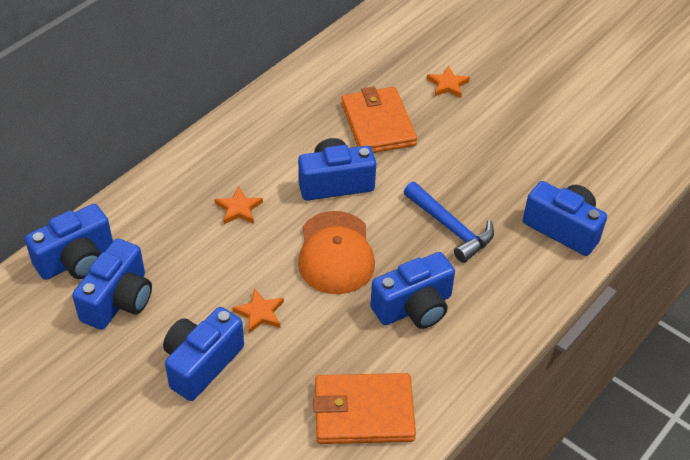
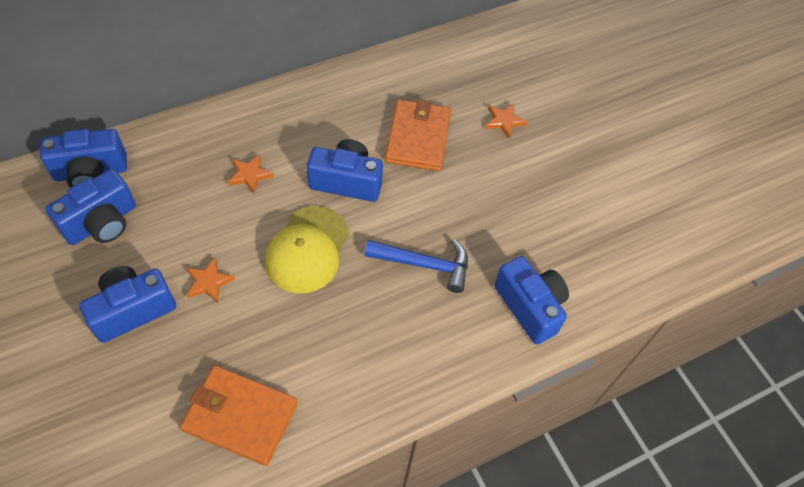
camera: 20 degrees right, 10 degrees up
(335, 253) = (307, 250): orange cap -> yellow cap
(414, 307) = (345, 331): blue camera -> none
(450, 228) = (424, 265): blue hammer -> blue hammer turned 60 degrees counterclockwise

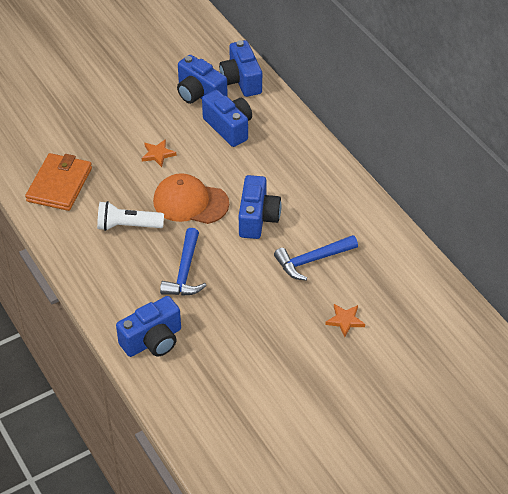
camera: 90 degrees right, 10 degrees down
(132, 310) = (133, 122): blue camera -> blue camera (229, 127)
(250, 175) = (254, 162): orange star -> none
(307, 250) = (190, 202): yellow cap -> orange cap
(337, 326) = (127, 226): none -> white flashlight
(418, 138) = (312, 260): orange wallet -> blue hammer

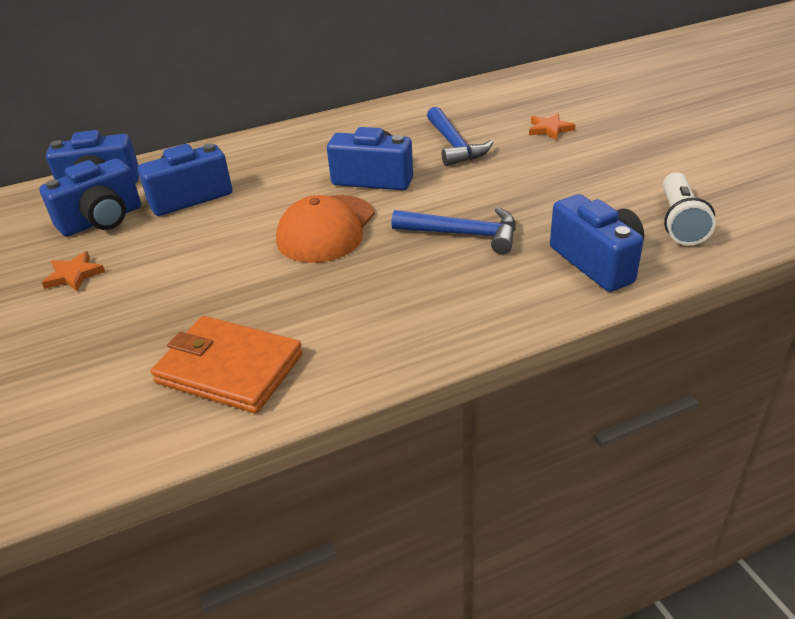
camera: 80 degrees left, 10 degrees down
(127, 226) = (357, 287): white flashlight -> white flashlight (680, 222)
(158, 154) = (210, 258): orange star -> orange star (74, 275)

